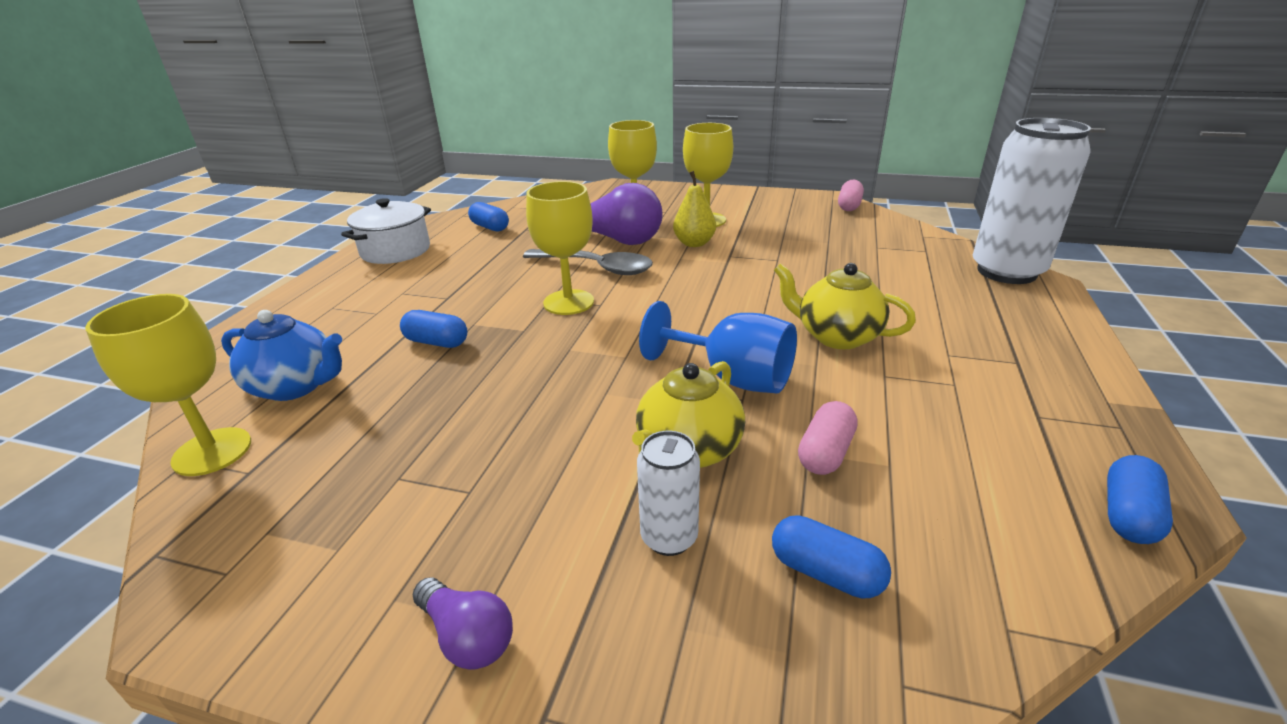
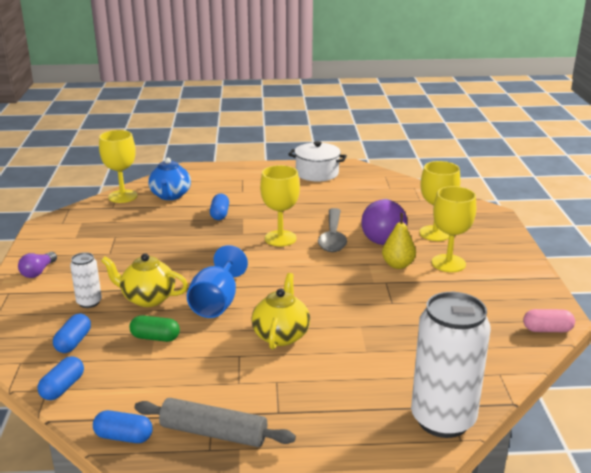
camera: 70 degrees right, 5 degrees down
(490, 227) = (371, 189): blue capsule -> blue capsule (63, 387)
(825, 453) = (155, 337): pink capsule -> green capsule
(1081, 418) = (214, 433): none -> grey rolling pin

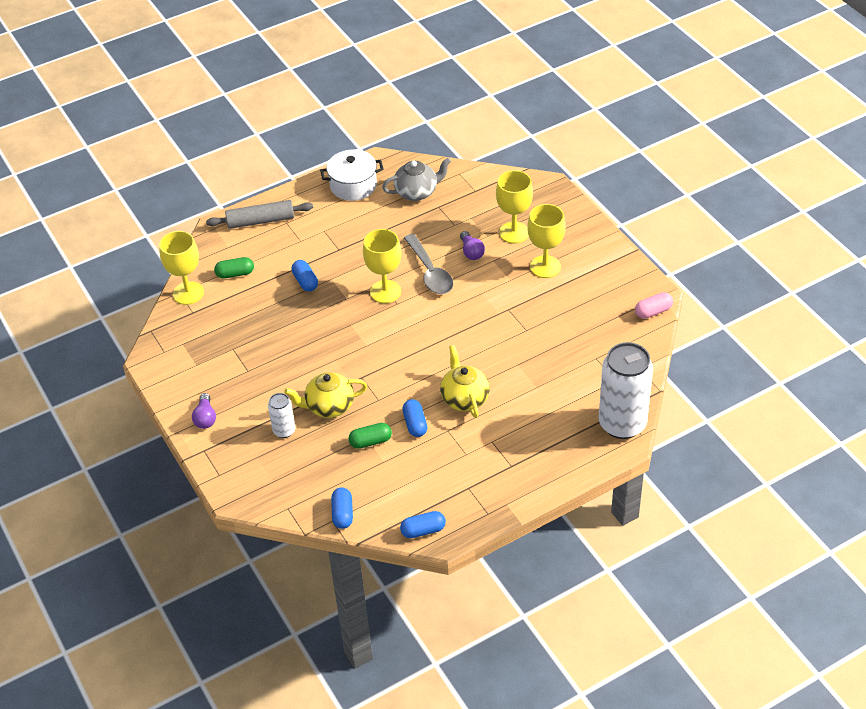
camera: 25 degrees left, 20 degrees up
(73, 342) = (310, 473): blue capsule -> blue capsule (415, 424)
(170, 195) = (235, 274): blue teapot -> green capsule
(214, 433) = (480, 500): grey rolling pin -> grey rolling pin (260, 221)
(217, 302) = (389, 387): blue goblet -> none
(366, 189) = (417, 192): none -> grey teapot
(383, 235) = (471, 252): purple light bulb -> purple light bulb, size x0.51
(398, 265) = (506, 285): yellow pear -> none

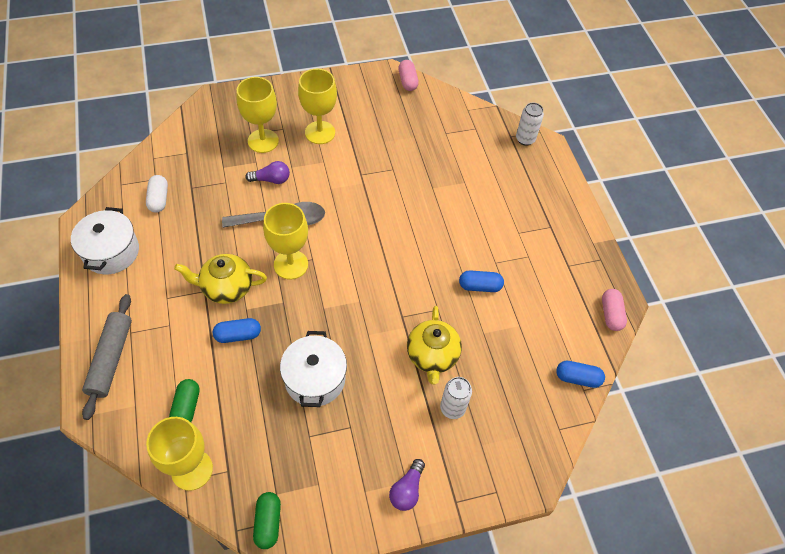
camera: 80 degrees left, 10 degrees up
(205, 418) = (407, 490): purple light bulb -> purple light bulb turned 105 degrees clockwise
(282, 338) = (315, 379): none -> white pot
(370, 441) = (491, 330): green capsule -> green capsule (268, 523)
(417, 192) = (159, 199): grey teapot -> white capsule
(423, 530) = (611, 314): blue capsule -> pink capsule
(464, 398) = (460, 238): yellow teapot -> yellow teapot (226, 288)
(622, 424) = (525, 139): white can -> white can, size x0.48

